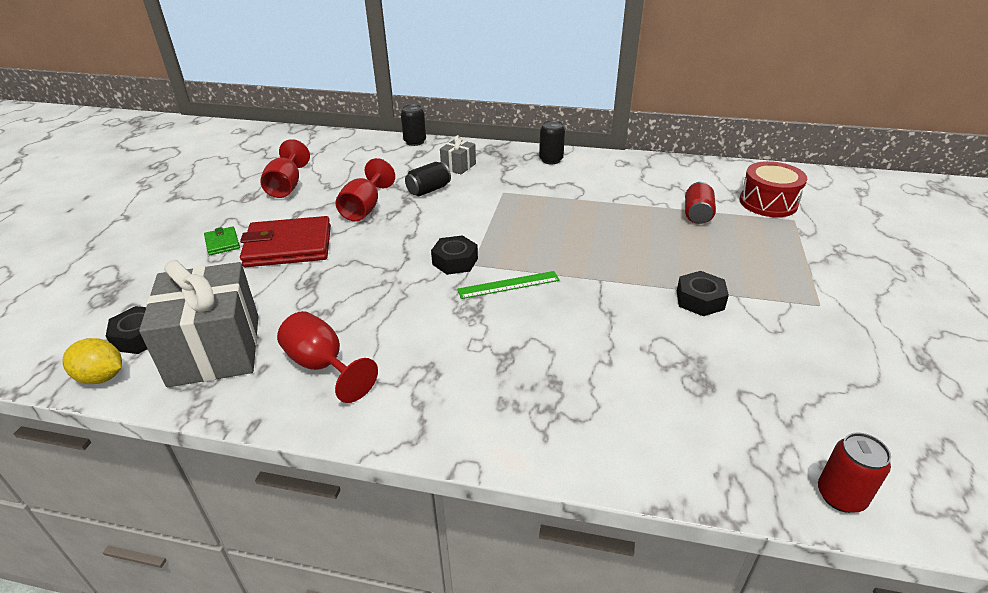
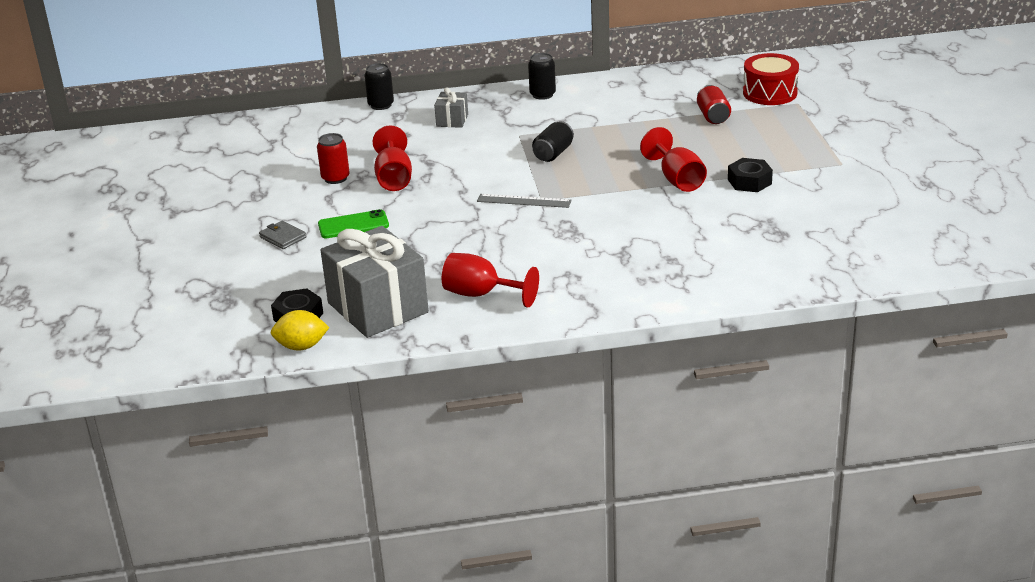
camera: 20 degrees left, 5 degrees down
(222, 243) = (283, 237): green wallet -> grey wallet
(287, 186) = (288, 177): red goblet -> red goblet (677, 179)
(288, 246) = (353, 225): red wallet -> green phone
(428, 190) = (442, 149): black can -> black can (553, 153)
(455, 261) = (524, 201): black nut -> grey ruler
(508, 285) = (586, 207): green ruler -> none
(840, 496) = (892, 269): red can -> red can (335, 178)

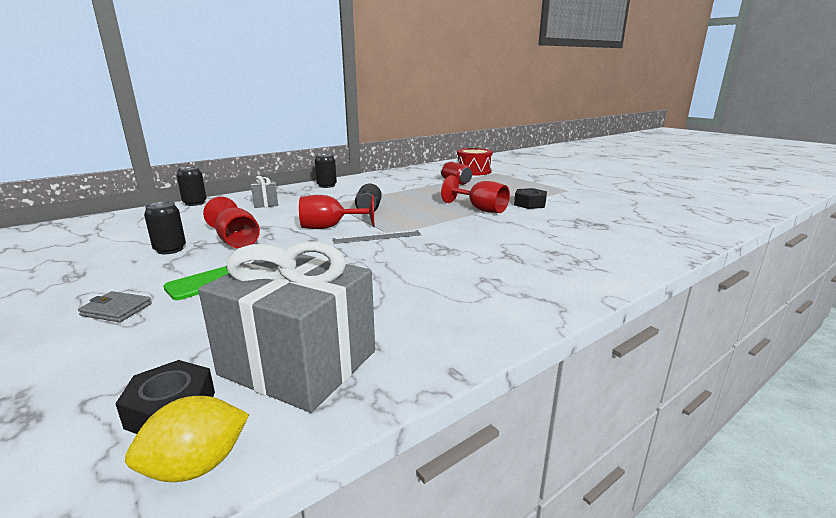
camera: 30 degrees left, 10 degrees down
(335, 178) = (170, 249): red can -> black can
(481, 294) = (419, 316): red goblet -> red goblet (330, 227)

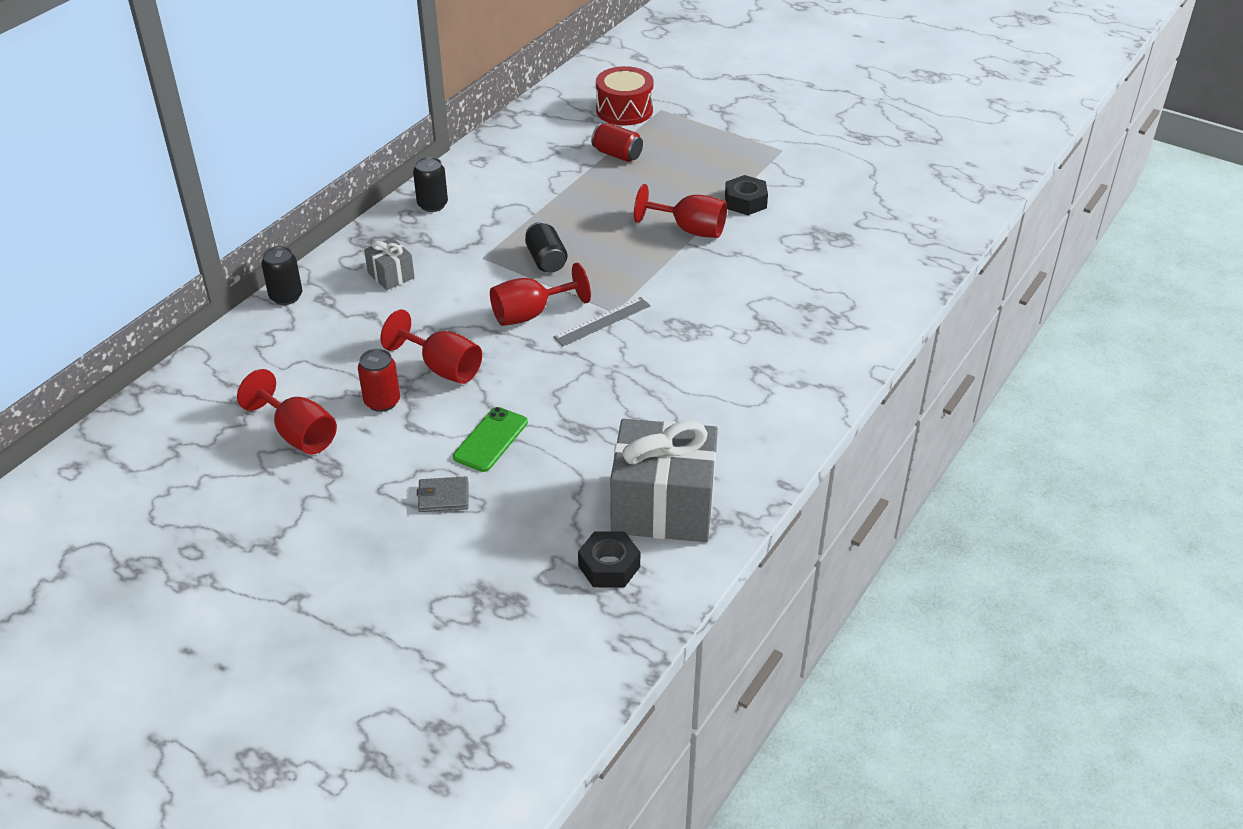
camera: 20 degrees left, 20 degrees up
(89, 255) = (298, 434): none -> red goblet
(170, 249) = (382, 402): black can -> red can
(196, 466) = (666, 593): yellow lemon -> none

